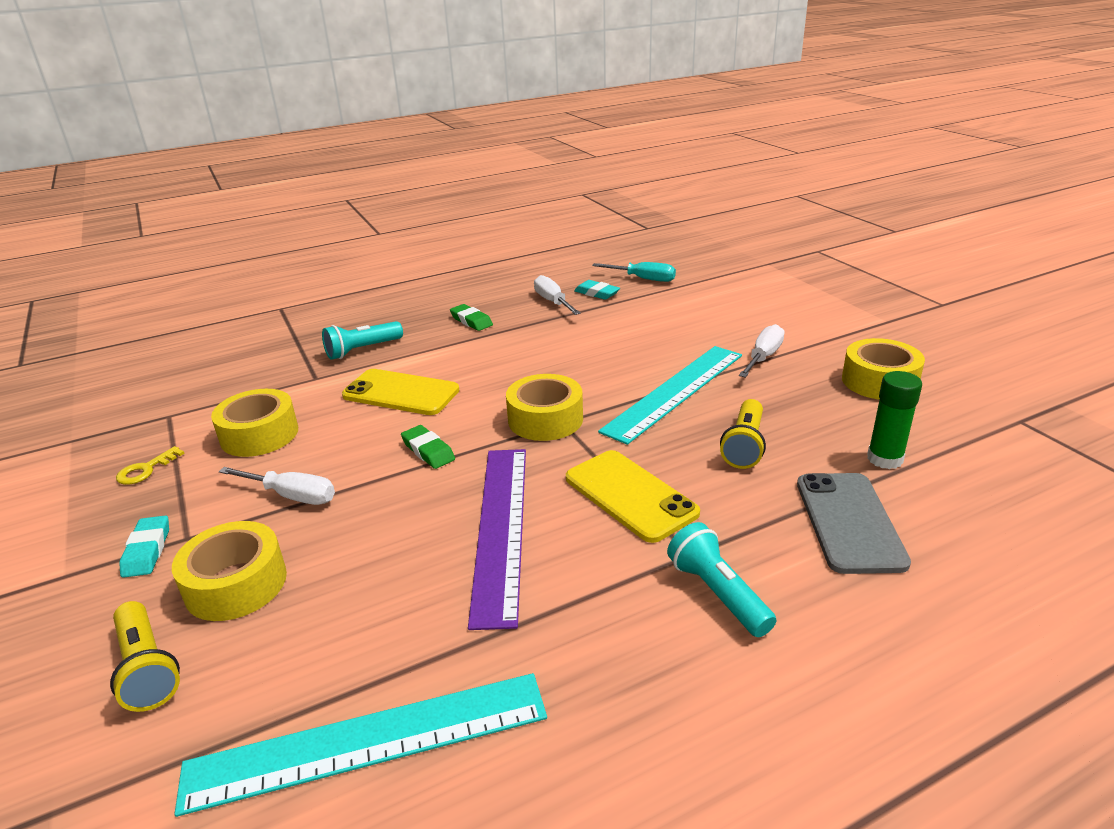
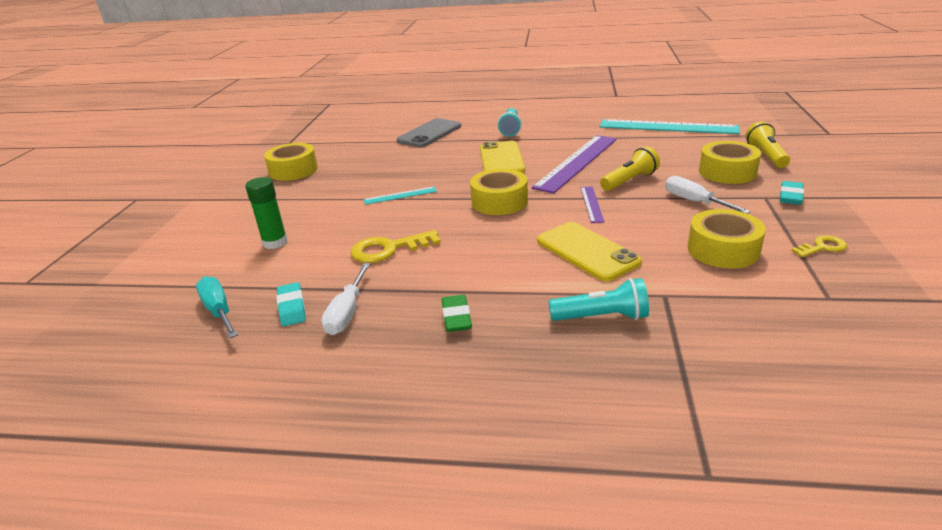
camera: 145 degrees left, 0 degrees up
(428, 451) = (591, 204): green eraser -> purple ruler
(591, 342) = (388, 249): none -> yellow key
(674, 391) = (400, 195): turquoise ruler -> turquoise ruler, size x0.46
(744, 445) = (417, 163): yellow flashlight -> yellow flashlight (629, 181)
(763, 357) = (311, 200): white screwdriver -> none
(884, 459) = (372, 145): green glue stick -> green glue stick (275, 242)

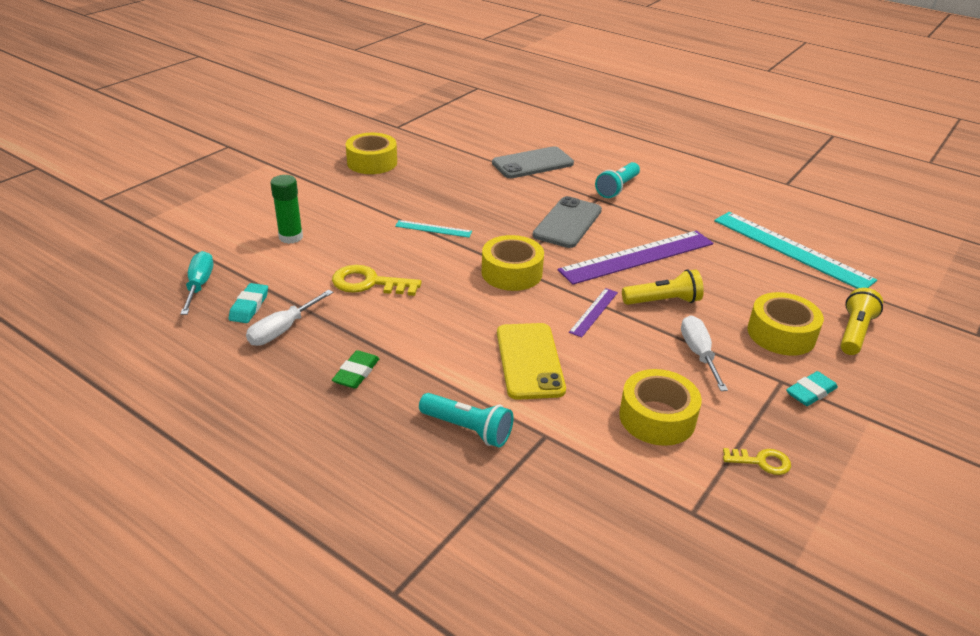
camera: 25 degrees right, 5 degrees up
(501, 159) = (567, 223): yellow phone -> grey phone

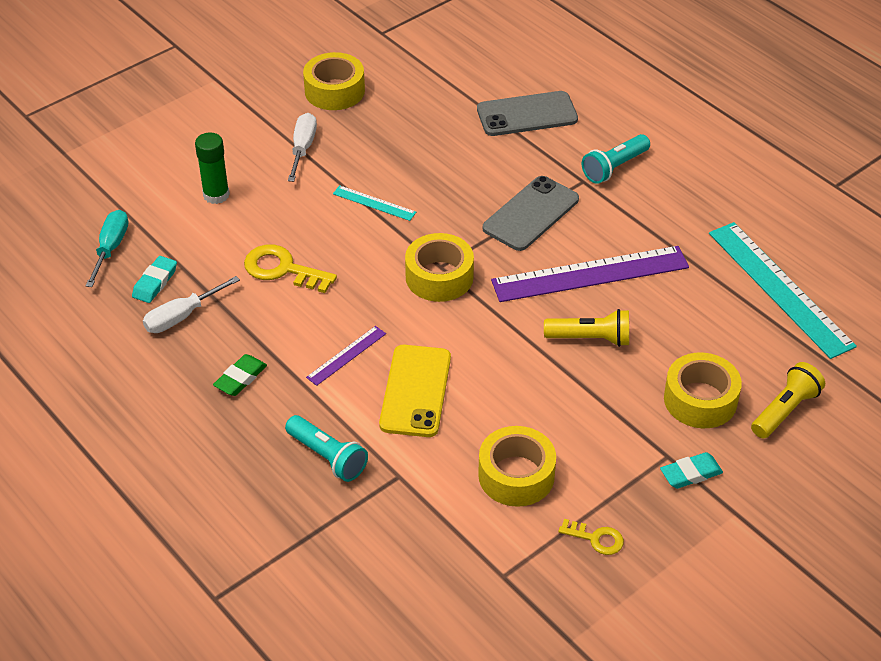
camera: 15 degrees right, 10 degrees up
(594, 312) = (508, 341): purple ruler -> purple ruler (346, 355)
(698, 354) = (596, 410): white screwdriver -> white screwdriver (303, 148)

